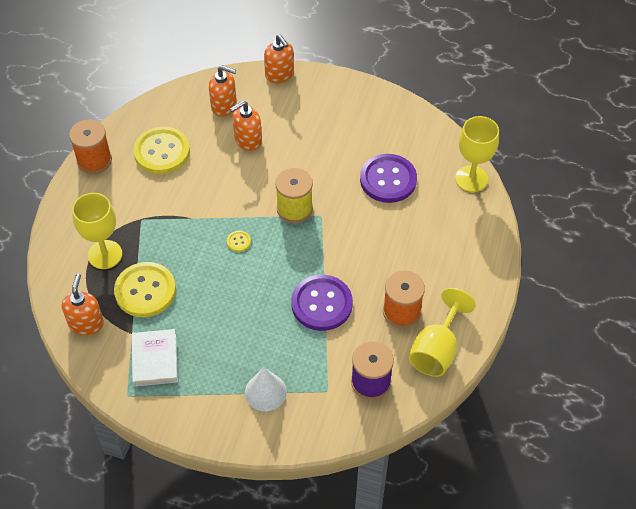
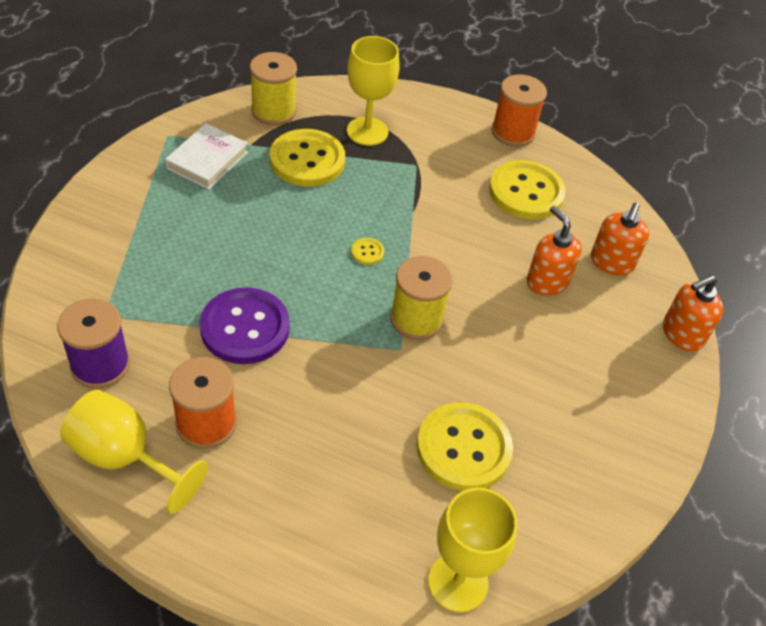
camera: 90 degrees right, 5 degrees down
(86, 323) = (273, 111): orange soap dispenser -> yellow spool
(155, 360) = (207, 160): white book -> white book turned 60 degrees counterclockwise
(265, 392) = (127, 252): white cone -> none
(388, 180) = (463, 448): purple button -> yellow button

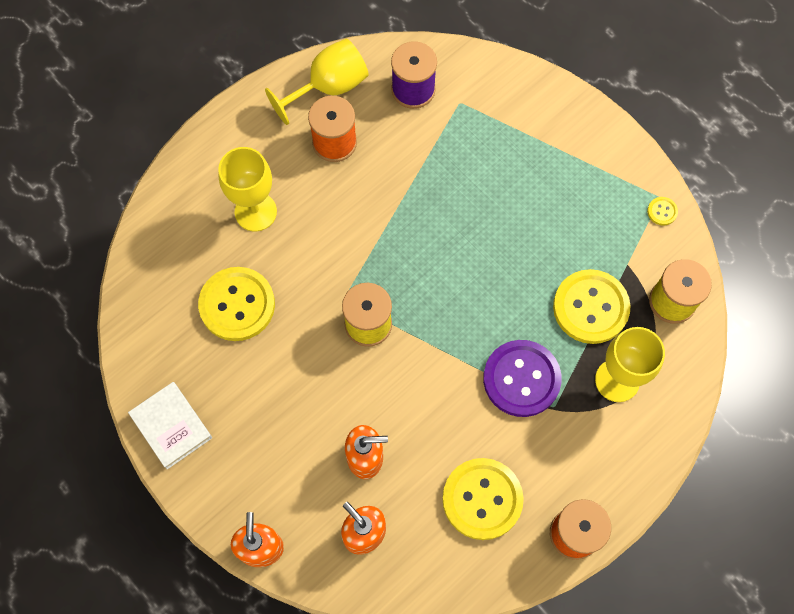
camera: 120 degrees right, 20 degrees up
(207, 160) = (615, 221): white book -> white book (171, 426)
(245, 328) = (410, 193): purple button -> purple button (521, 379)
(367, 252) = (456, 315): yellow button -> yellow button (662, 211)
(458, 582) = (144, 254): yellow goblet -> yellow goblet (255, 212)

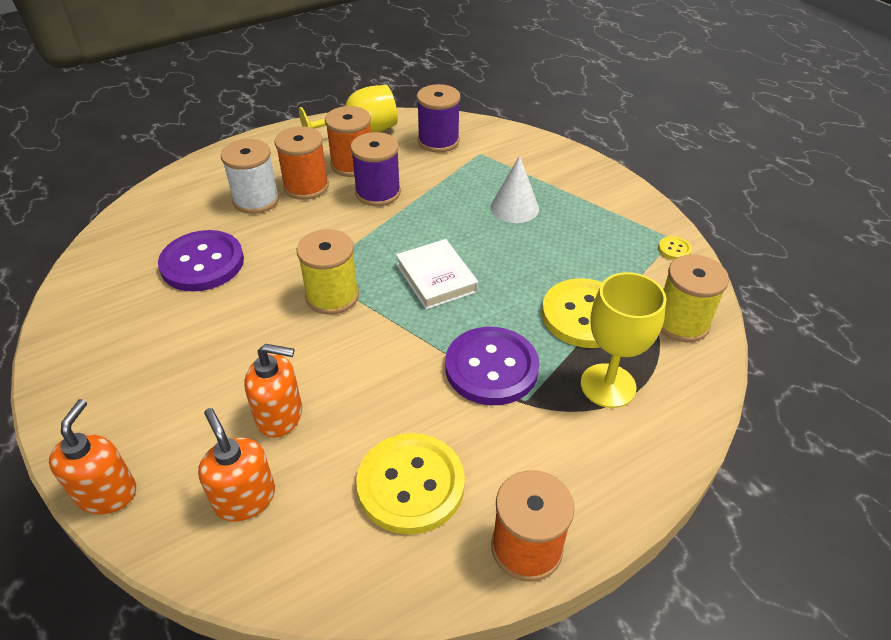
camera: 10 degrees right, 25 degrees down
(171, 426) = (75, 353): white book -> white book (436, 278)
(237, 305) = (202, 263): yellow button -> purple button
(255, 212) = (256, 200): yellow goblet -> white spool
(298, 184) = (306, 186): none -> orange spool
(372, 181) = (378, 193): none -> purple spool
(508, 180) = (514, 208): none -> white cone

